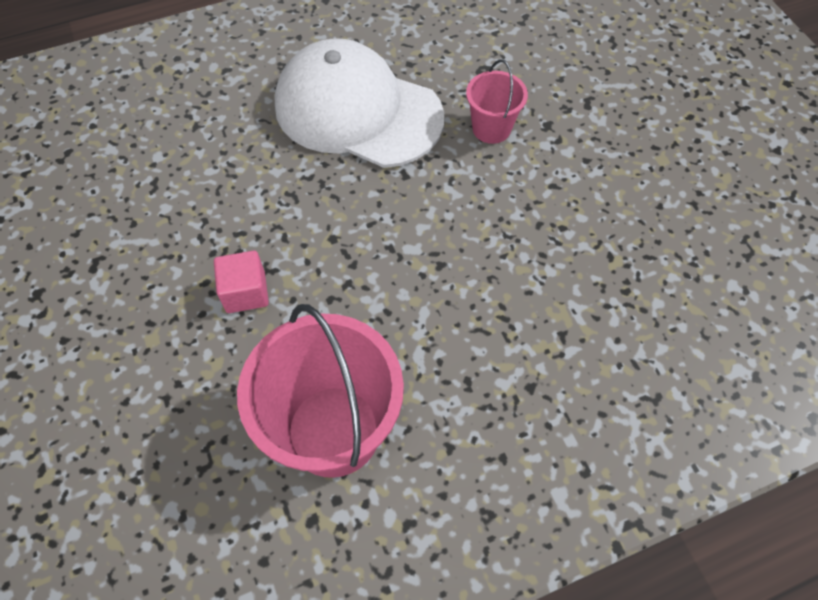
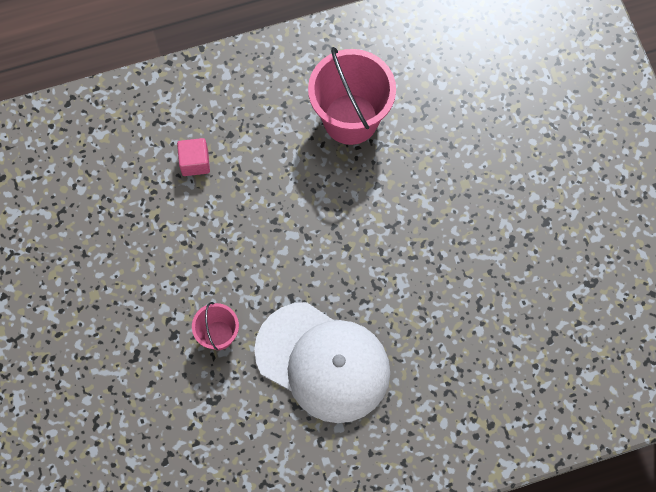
camera: 175 degrees left, 10 degrees up
(246, 292) = (406, 211): pink cube -> pink cube (195, 162)

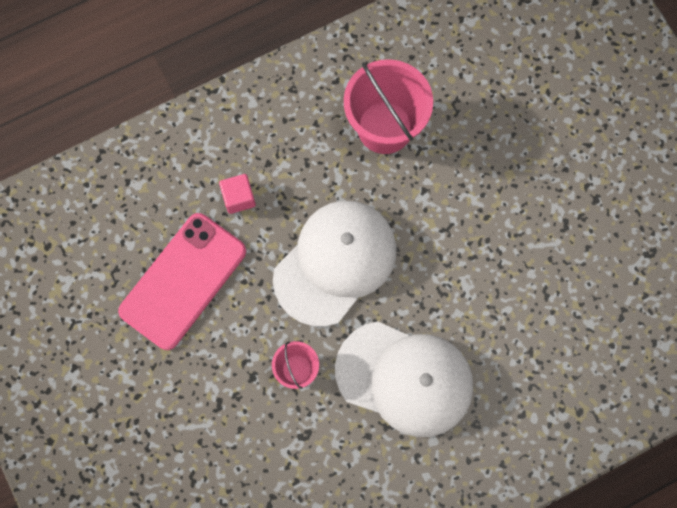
camera: 10 degrees left, 5 degrees up
(125, 232) = (183, 281): none -> pink phone
(276, 240) = (335, 263): none -> white cap

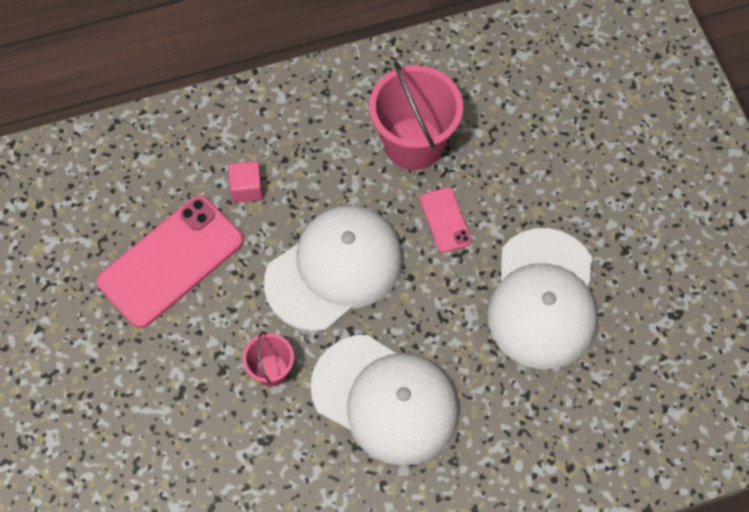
camera: 10 degrees right, 10 degrees down
(427, 197) = (445, 220): none -> pink phone
(529, 259) = (543, 299): none -> white cap

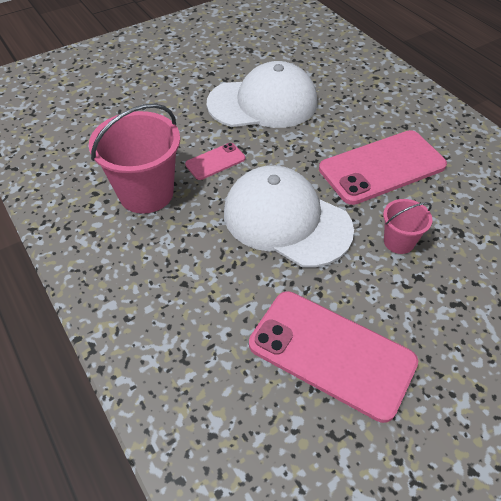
camera: 105 degrees left, 15 degrees down
(247, 188) = (225, 307): pink cube -> none
(385, 399) = (382, 167): white cap -> pink phone

